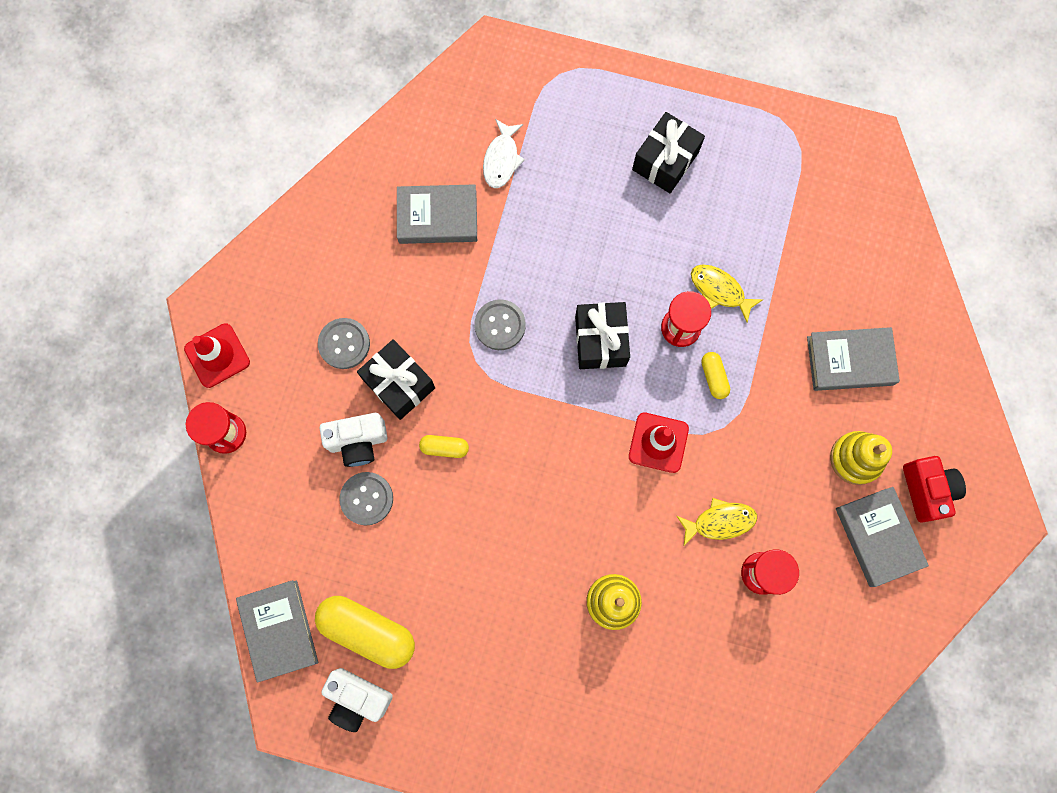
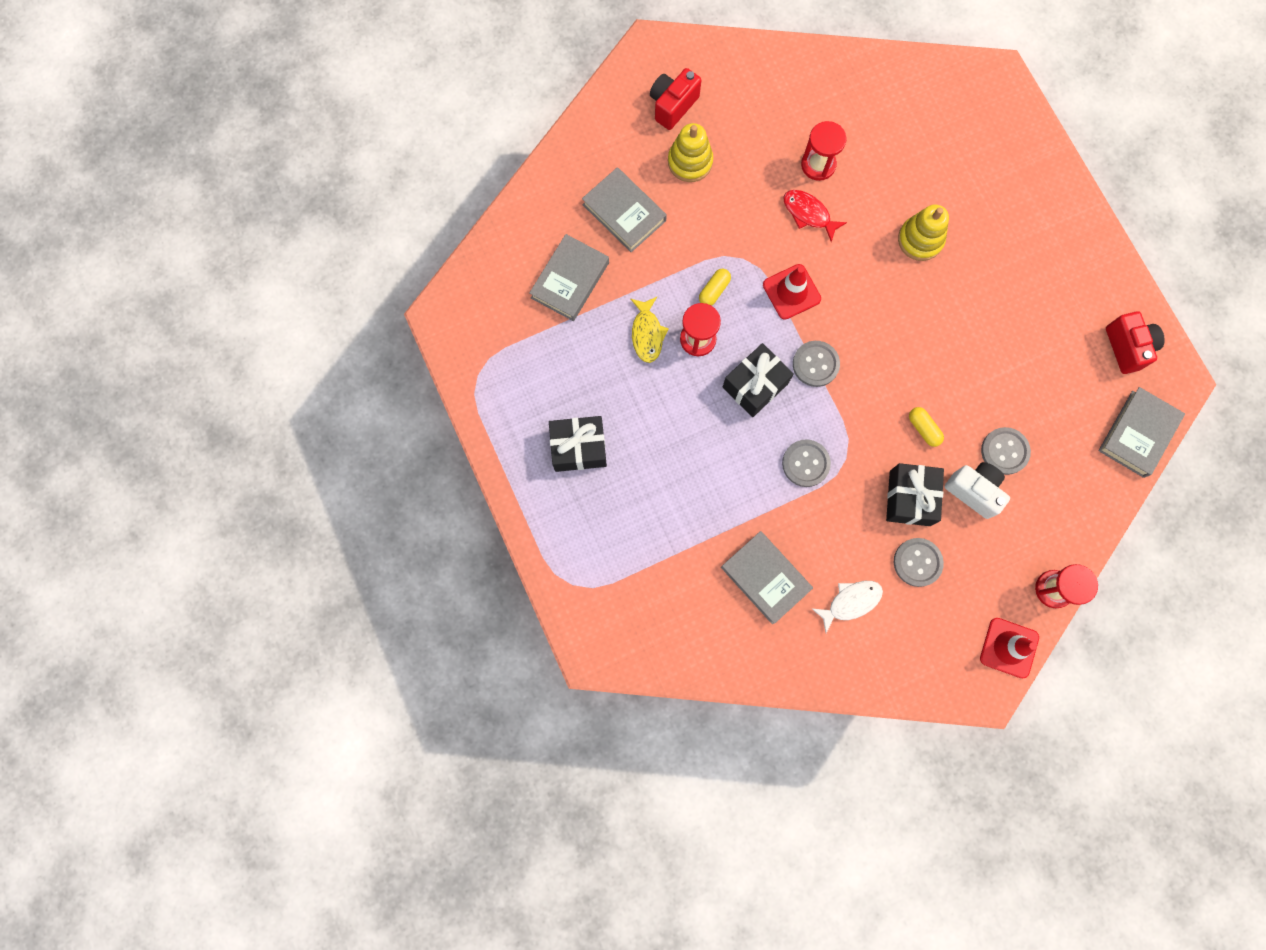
camera: 130 degrees left, 0 degrees up
(358, 698) = (1127, 347): white camera -> red camera
(368, 631) = (1083, 376): yellow capsule -> none
(501, 159) = (679, 569): white fish -> white fish (850, 602)
(576, 406) = (815, 364): none -> grey button
(720, 521) = (808, 214): yellow fish -> red fish
(878, 537) = (730, 113): grey book -> grey book (570, 280)

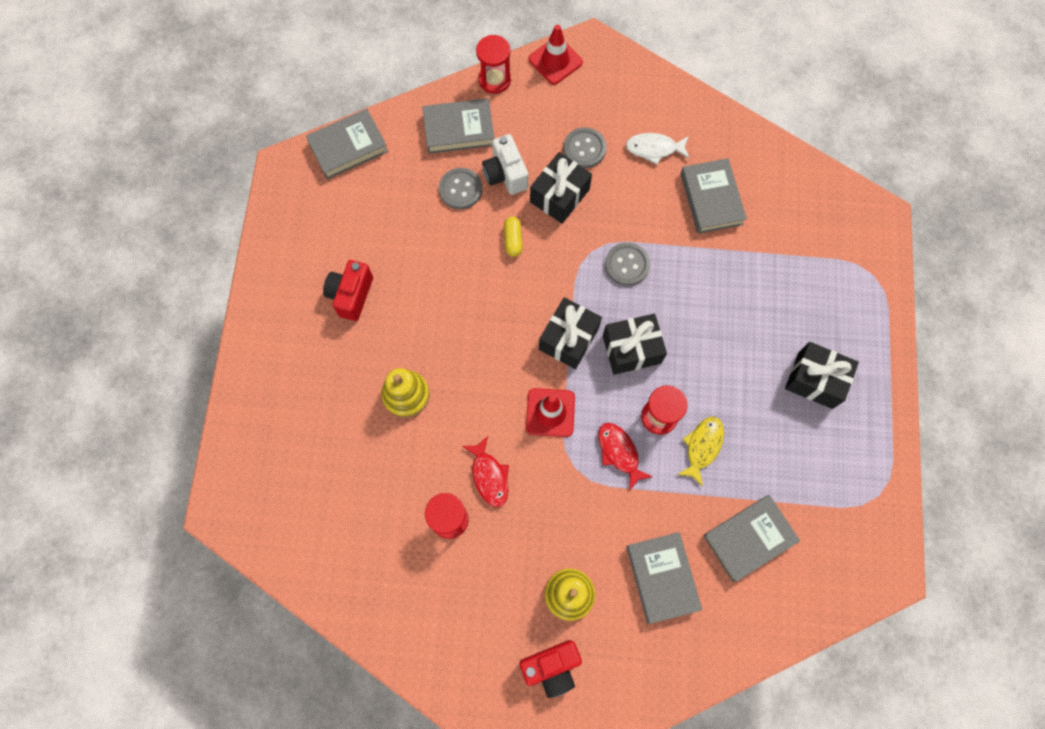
camera: 150 degrees left, 5 degrees down
(714, 290) = (619, 452): yellow capsule -> red fish
(815, 364) = (568, 338): grey button -> black gift
(1049, 513) = (459, 129): none -> grey book
(1127, 347) = (303, 212): red camera -> red camera (351, 295)

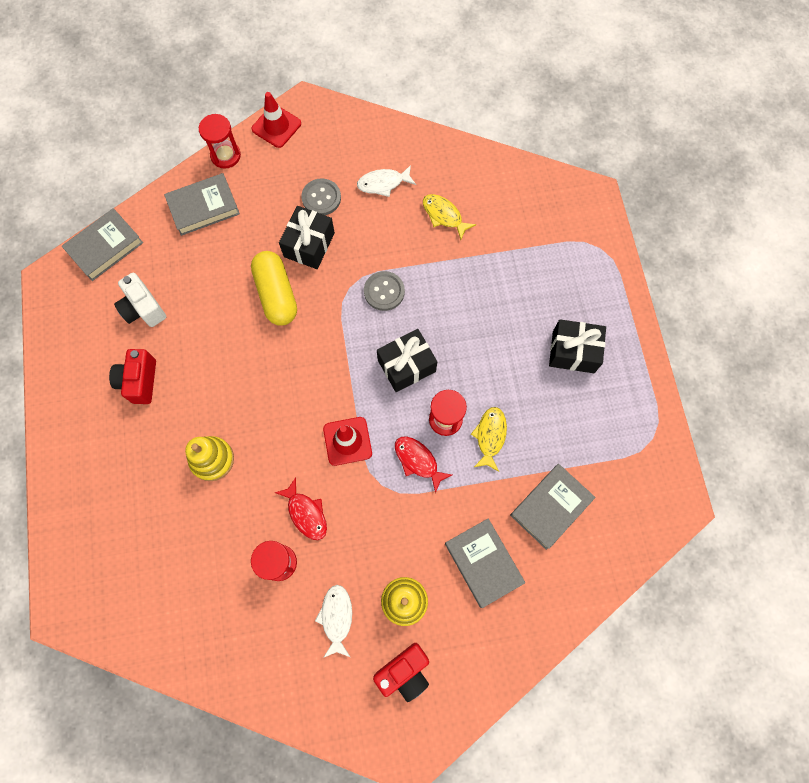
camera: 15 degrees left, 0 degrees up
(460, 189) = (218, 260): grey button -> none
(495, 592) = (336, 618): none -> white fish
(505, 174) = (256, 237): white camera -> white camera (143, 309)
(513, 240) = (276, 294): yellow capsule -> yellow capsule, size x2.05
(568, 338) = (348, 370): black gift -> none
(711, 199) = (444, 215): grey book -> yellow fish

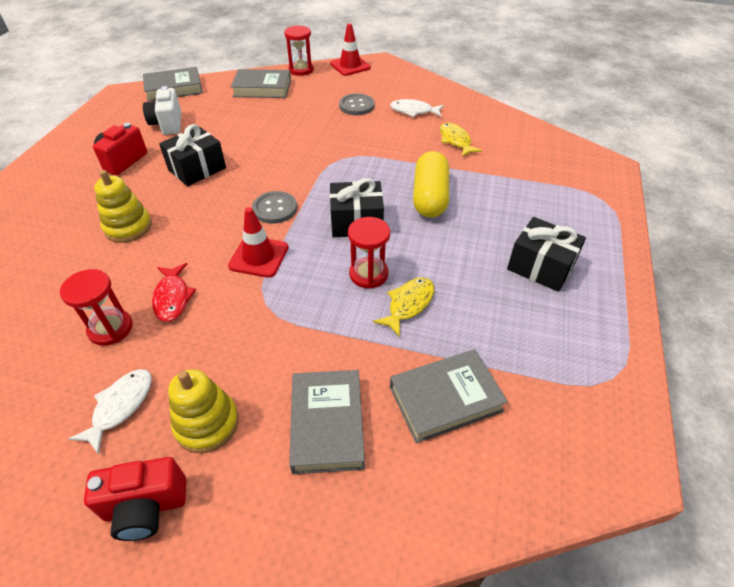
camera: 25 degrees right, 25 degrees down
(276, 294) = (277, 145): yellow capsule -> yellow capsule (430, 197)
(309, 245) = (326, 126): black gift -> black gift (197, 169)
(384, 291) = (370, 169): grey button -> grey button (275, 209)
(418, 461) = (317, 297): red fish -> none

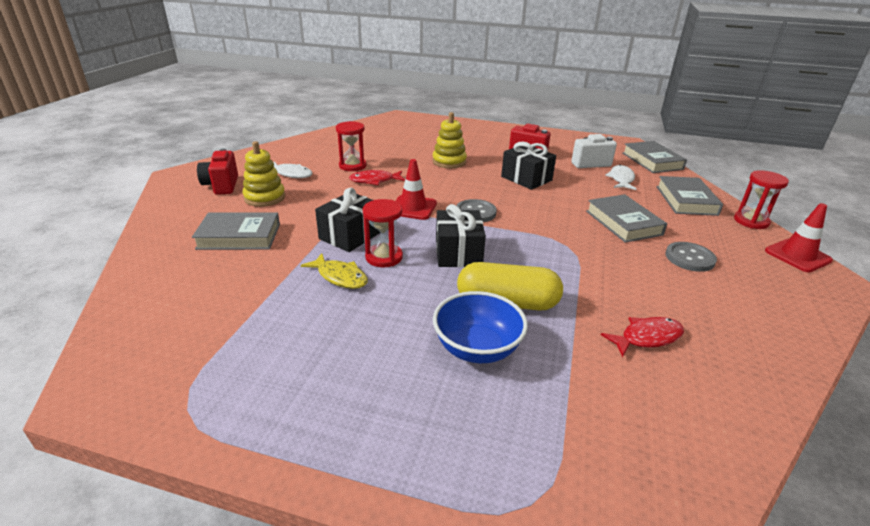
camera: 90 degrees right, 15 degrees down
(414, 111) = (708, 304): white fish -> white fish (621, 179)
(445, 398) = (229, 289): grey book -> grey book (623, 223)
(455, 141) = (647, 337): yellow fish -> red fish
(488, 215) = (477, 348): none -> blue bowl
(540, 267) = (375, 381): black gift -> black gift (350, 235)

